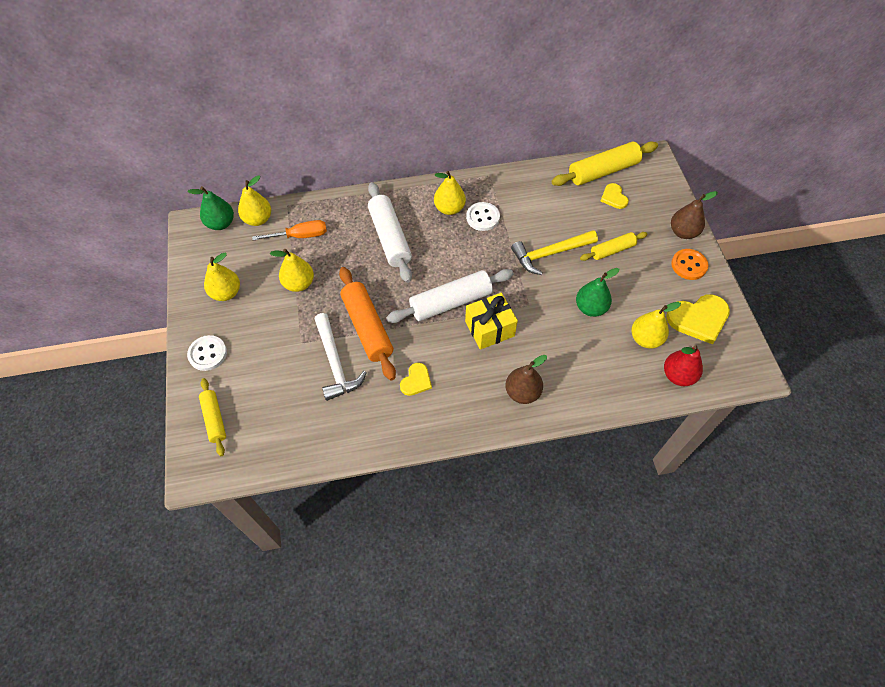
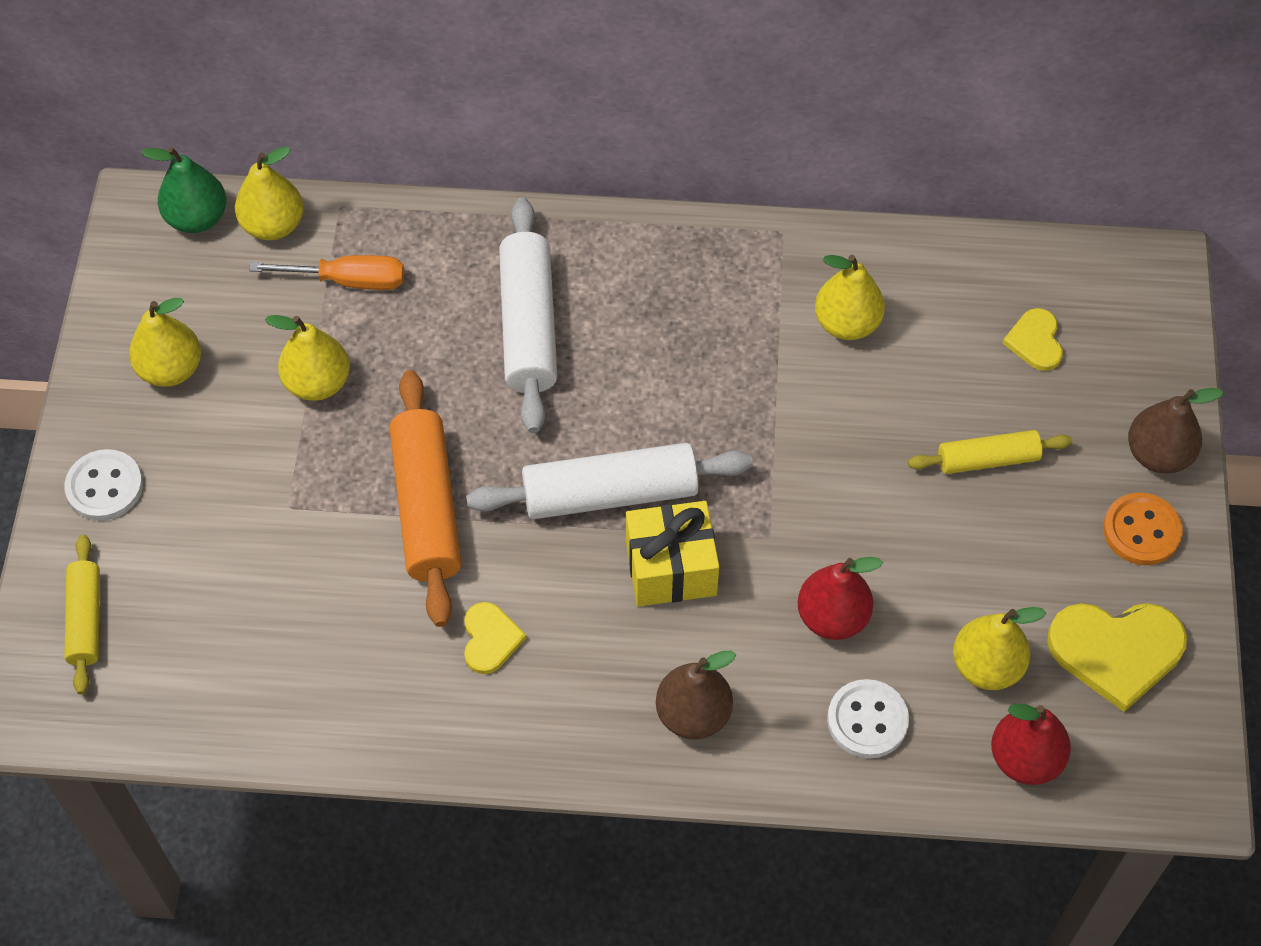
camera: 15 degrees right, 0 degrees up
(335, 363) = (343, 564): white hammer -> none
(416, 381) = (490, 639): yellow heart -> yellow heart turned 45 degrees counterclockwise
(449, 208) = (672, 288): yellow pear -> yellow pear (847, 323)
(483, 217) = (736, 324): white button -> white button (867, 720)
(550, 254) = (851, 437): yellow hammer -> none
(570, 333) = (832, 617): none -> red pear
(590, 308) = (895, 574): green pear -> none
(603, 171) = (1034, 276): yellow rolling pin -> none

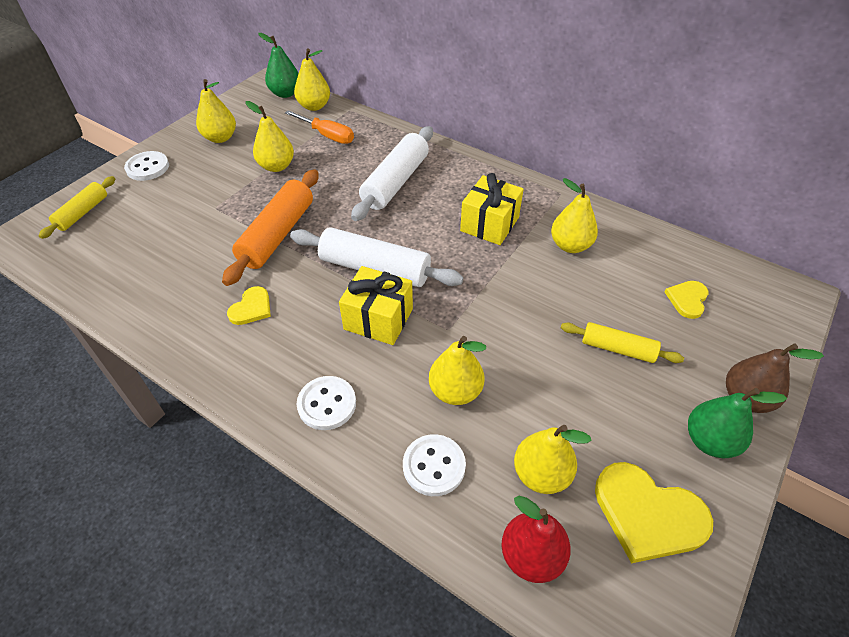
camera: 30 degrees right, 10 degrees down
(693, 714) = (327, 404): brown pear -> white button
(716, 339) = (489, 224): none -> yellow gift
(832, 617) = (455, 391): red pear -> yellow pear
(1141, 531) = (709, 441): orange button -> green pear

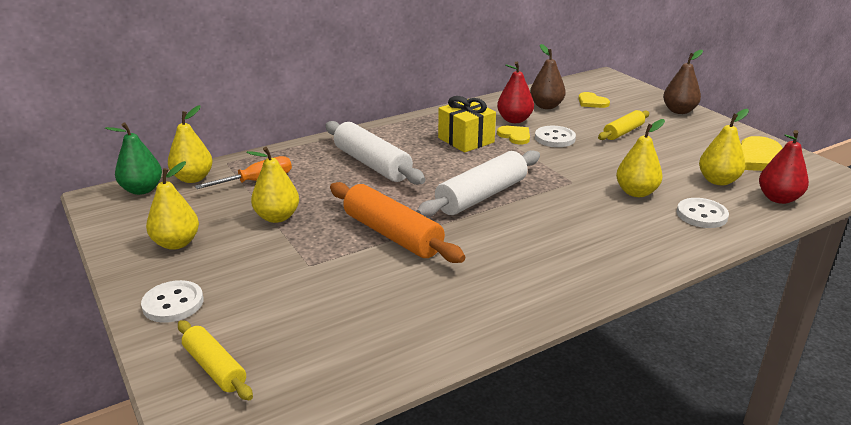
camera: 65 degrees left, 20 degrees down
(251, 308) = (489, 265): yellow heart -> yellow heart (515, 136)
(327, 404) = (627, 246): white button -> white button (555, 138)
(378, 319) = (544, 206): yellow gift -> none
(570, 245) = (514, 120): yellow pear -> red pear
(634, 261) = (546, 106): none -> brown pear
(709, 441) = (706, 128): green pear -> none

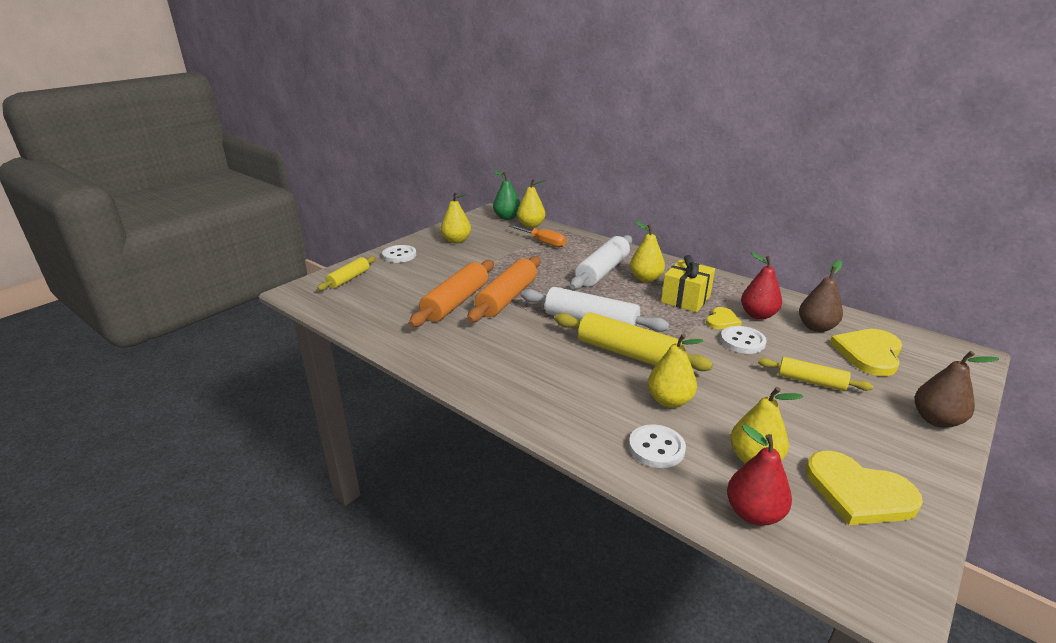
camera: 70 degrees right, 0 degrees up
(277, 217) = (503, 258): yellow pear -> yellow pear (645, 279)
(376, 274) = (456, 302): none -> orange rolling pin
(552, 192) = (627, 353): none -> yellow rolling pin
(592, 102) = (869, 353): yellow heart -> yellow heart, size x1.80

